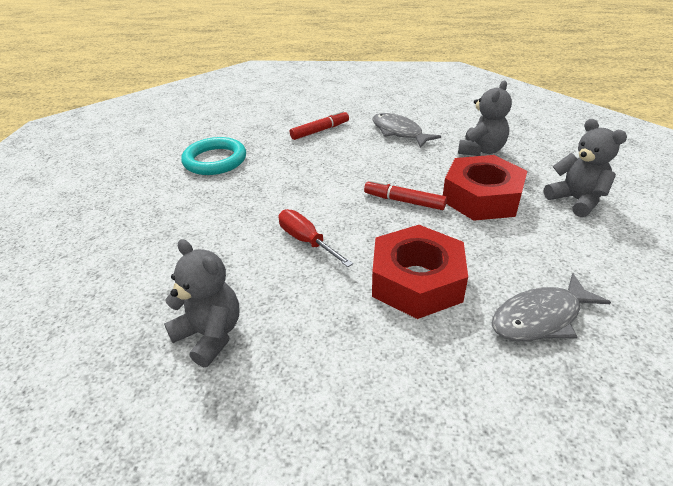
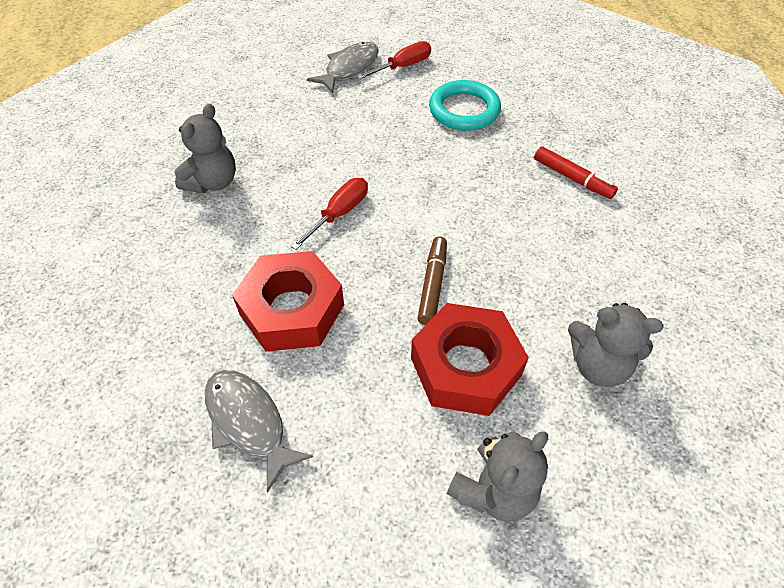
camera: 75 degrees right, 15 degrees up
(126, 182) = (402, 67): none -> red screwdriver
(399, 132) = (609, 260): grey fish -> grey fish (349, 68)
(404, 201) = (432, 284): red marker -> brown marker

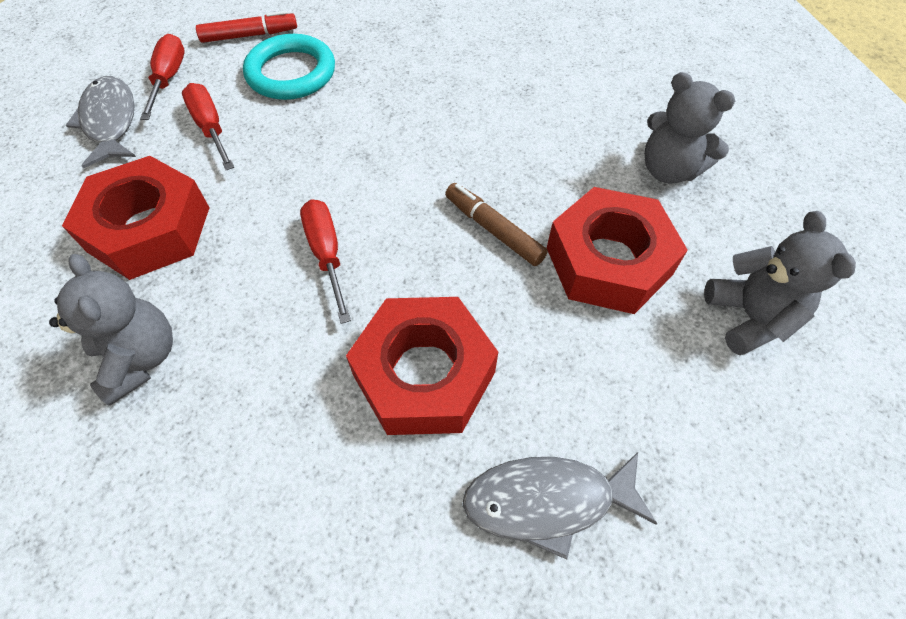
camera: 55 degrees left, 5 degrees up
(292, 131) = (149, 229): none -> red nut
(384, 107) = (211, 128): none -> red screwdriver
(572, 178) = (457, 58): red marker -> red marker (249, 35)
(598, 365) = (668, 170): grey teddy bear -> grey teddy bear turned 75 degrees clockwise

